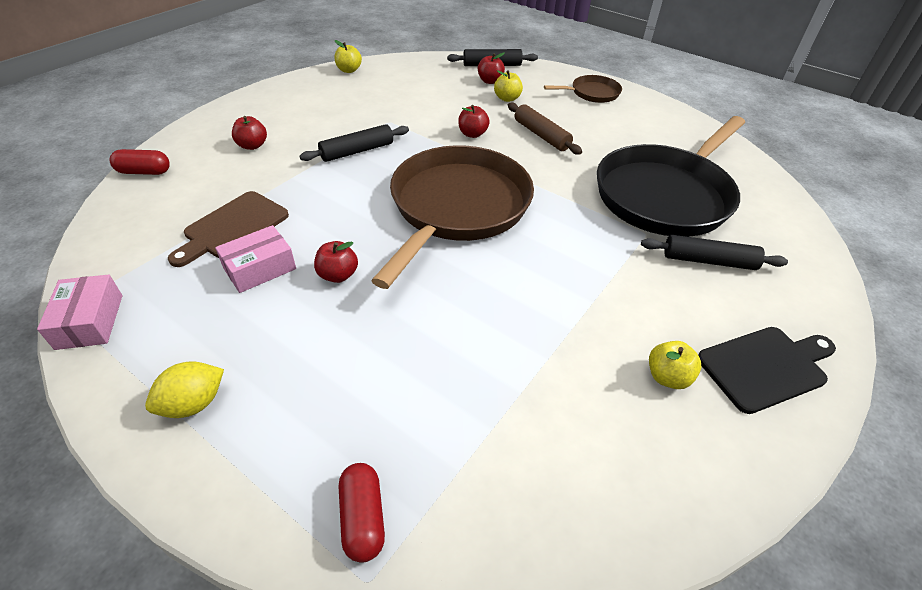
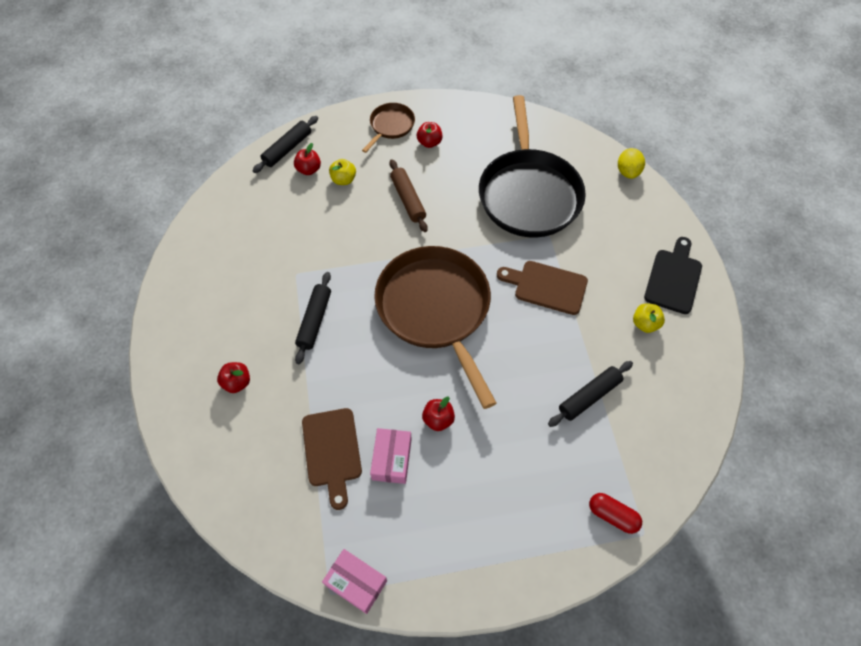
camera: 45 degrees left, 15 degrees up
(144, 172) = (200, 475): red capsule -> none
(193, 403) = (478, 555): yellow lemon -> yellow lemon (628, 172)
(349, 70) = (188, 246): yellow apple -> none
(472, 134) = (365, 237): red apple -> red apple (429, 142)
(541, 135) = (408, 200): brown rolling pin -> brown rolling pin turned 60 degrees clockwise
(588, 265) = (546, 287): none -> brown cutting board
(708, 261) = (594, 229): black rolling pin -> black rolling pin (589, 396)

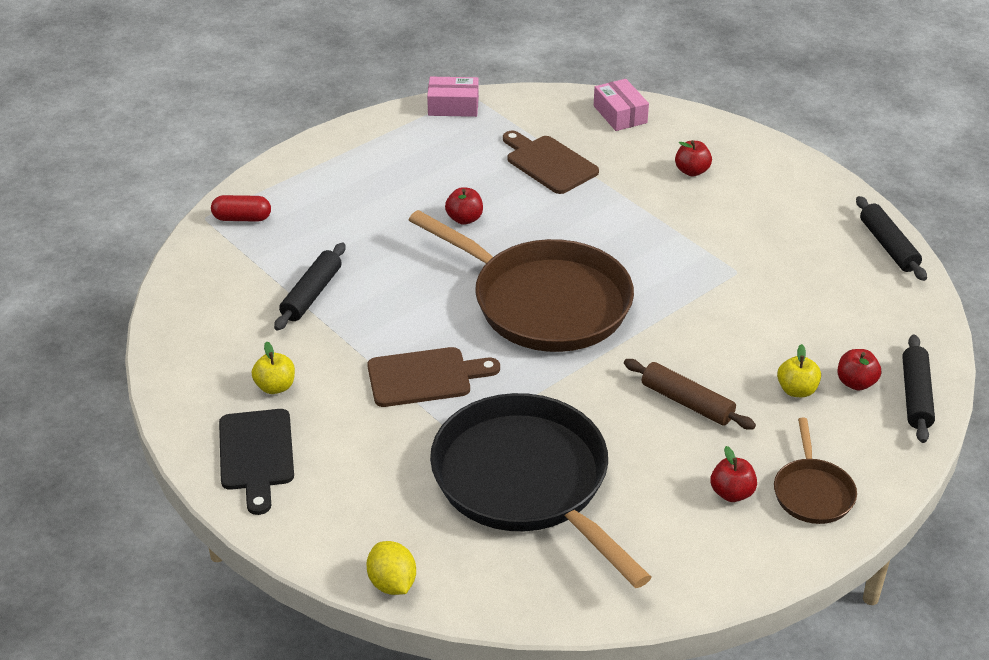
camera: 150 degrees right, 20 degrees down
(314, 320) = (670, 242): black rolling pin -> black rolling pin (888, 246)
(392, 459) = (487, 178): pink box -> pink box (620, 114)

